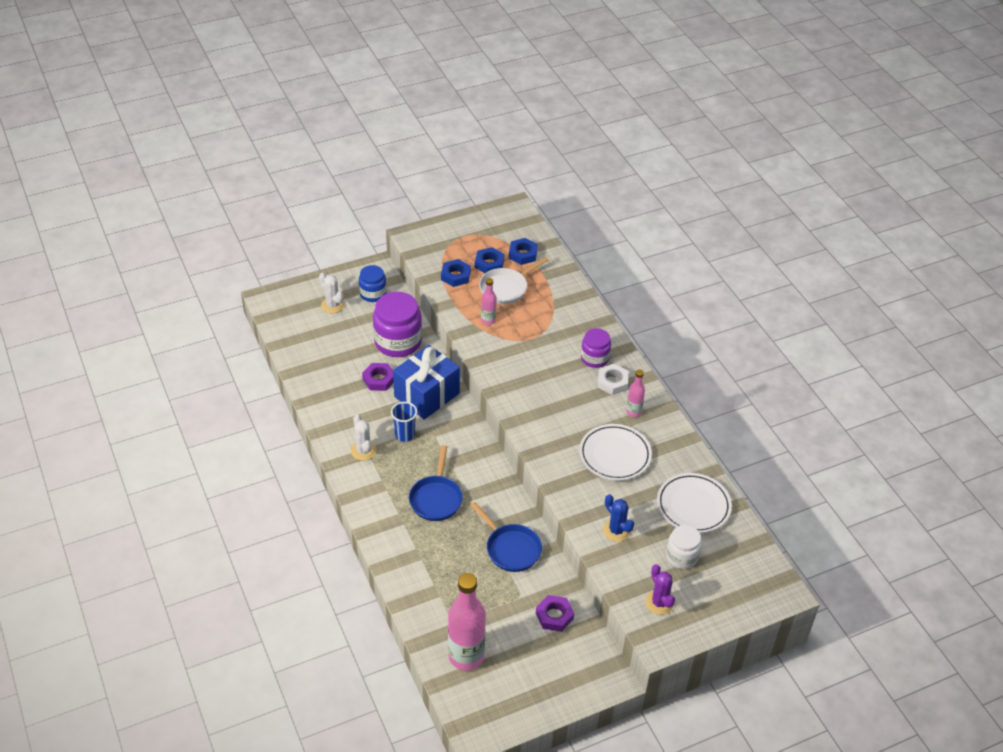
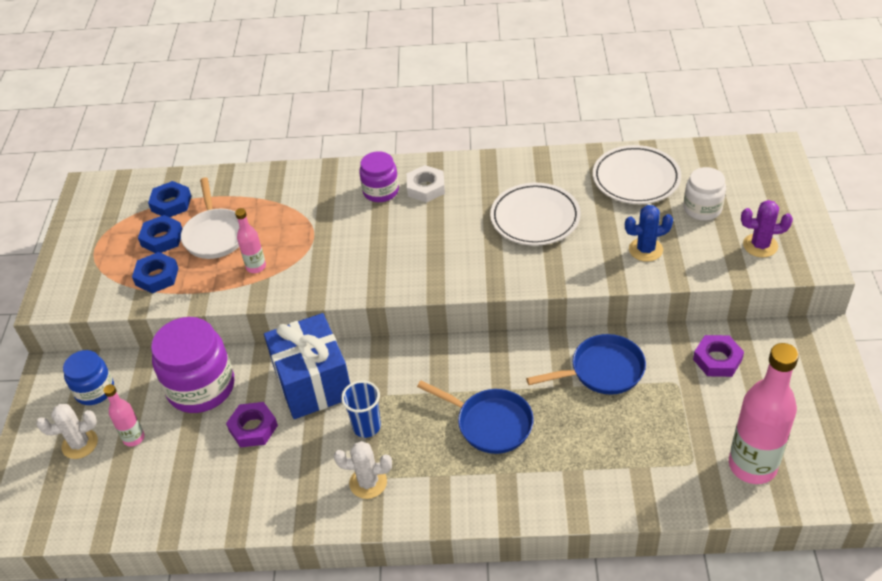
camera: 60 degrees left, 0 degrees up
(633, 412) = (479, 184): pink bottle -> pink bottle (134, 438)

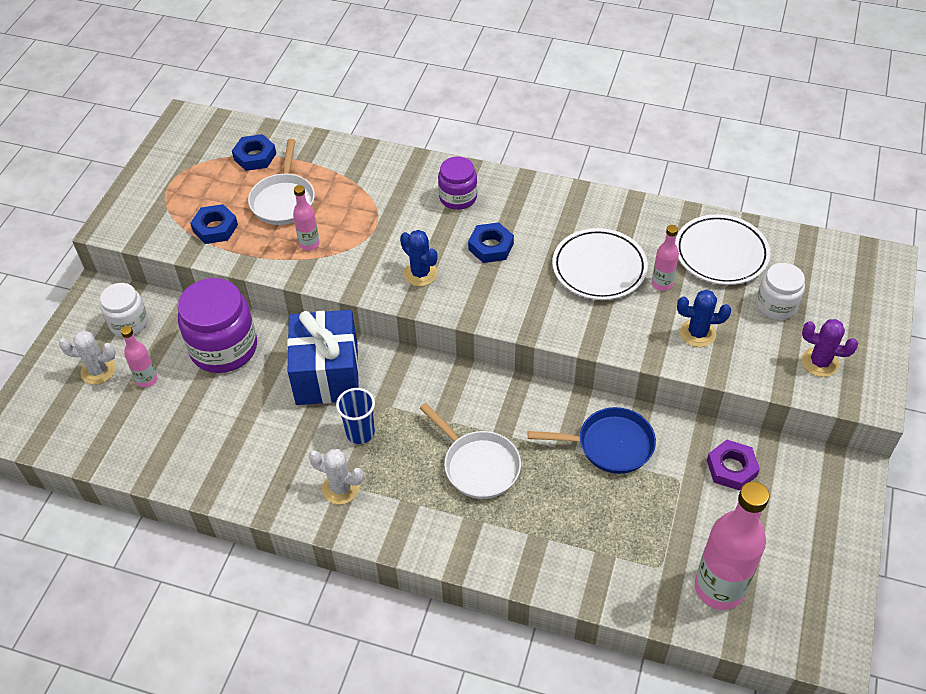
camera: 15 degrees right, 5 degrees up
(94, 390) = (129, 322): blue jar -> white jar
(162, 238) = (234, 190): blue nut -> blue nut (491, 246)
(253, 428) = (256, 402): purple nut -> none
(373, 265) = (420, 273): none -> blue cactus
(426, 188) = (503, 205): white nut -> none
(490, 423) = (478, 465): blue pan -> white pan
(596, 217) = (662, 284): none -> pink bottle

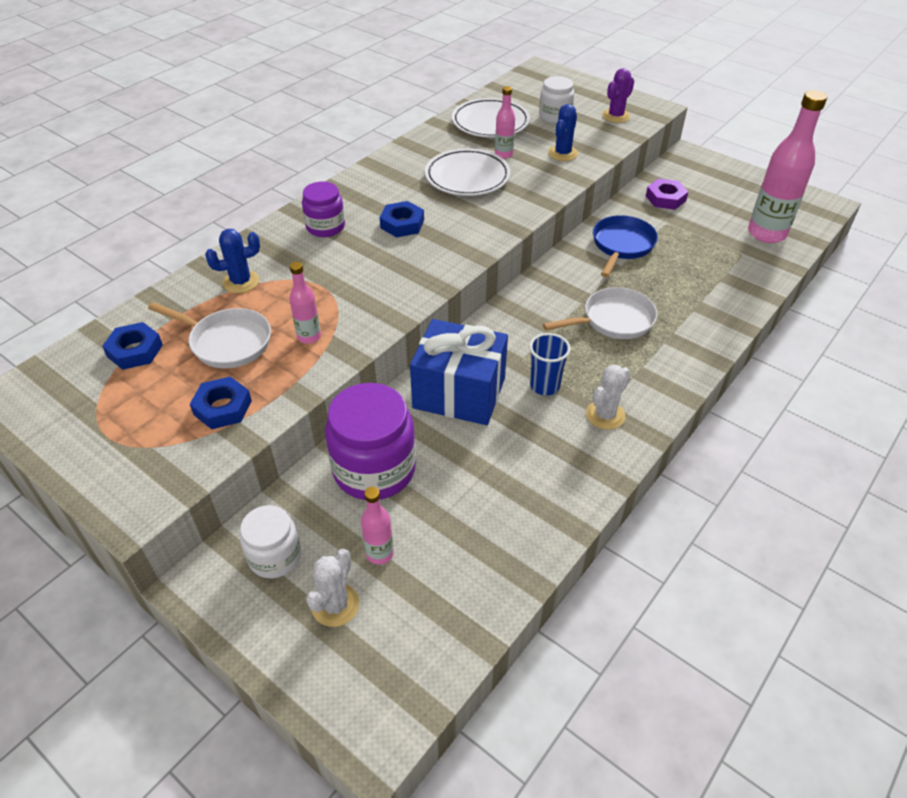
camera: 70 degrees left, 5 degrees down
(420, 273) = (405, 272): blue cactus -> blue cactus (241, 282)

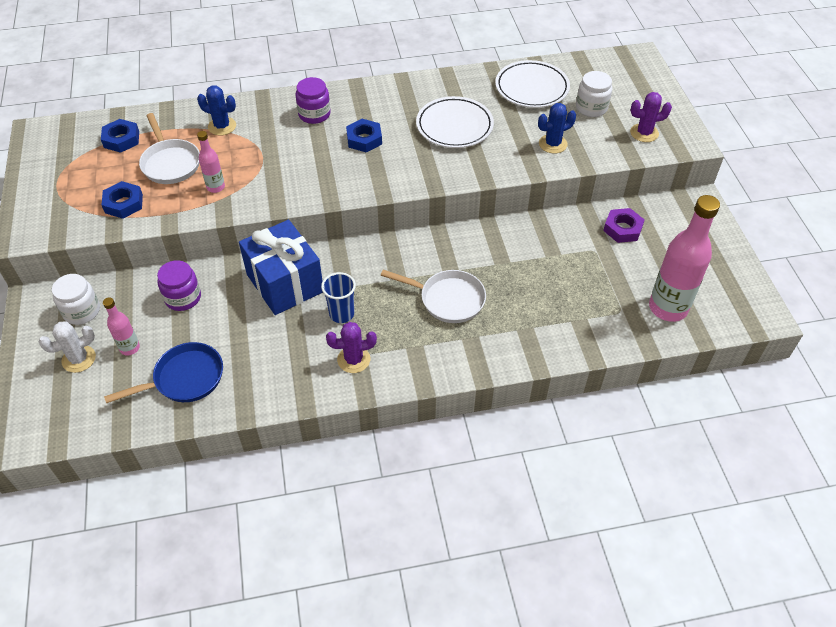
camera: 40 degrees right, 5 degrees up
(374, 469) = (183, 298): purple jar -> purple jar, size x0.59
(503, 154) = (506, 121): pink bottle -> none
(605, 415) = (353, 359): white cactus -> purple cactus
(622, 245) = (532, 247): blue pan -> blue pan (184, 379)

